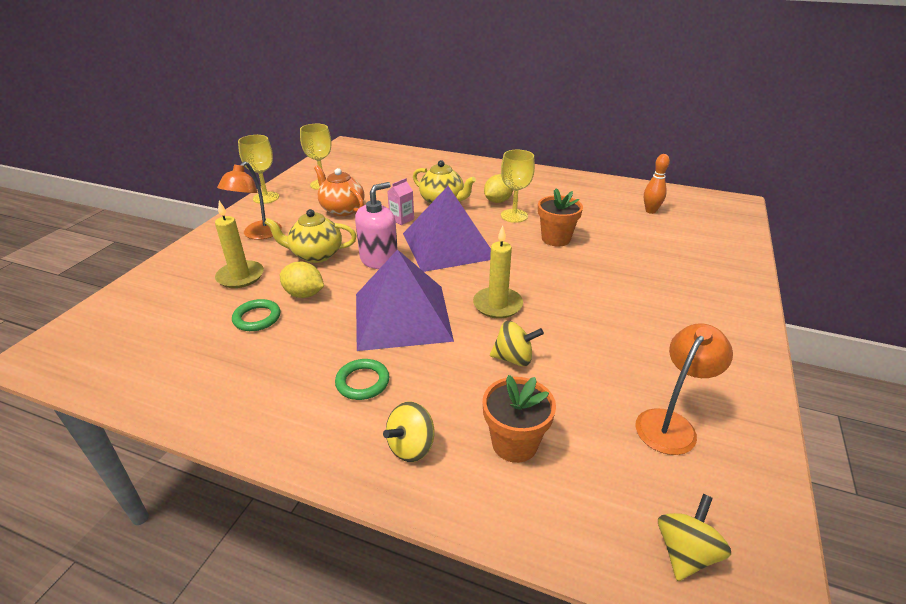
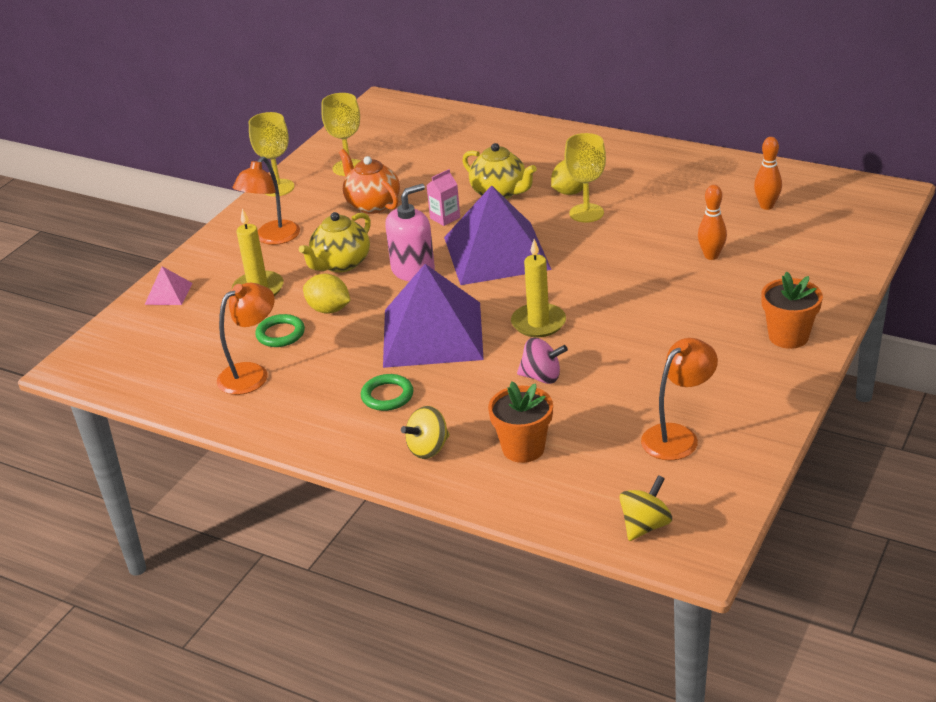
camera: 10 degrees right, 0 degrees up
(156, 281) = (168, 293): none -> pink pyramid
(224, 360) = (252, 374): none -> orange lamp
(316, 255) = (340, 264): yellow teapot -> yellow teapot turned 60 degrees counterclockwise
(514, 358) = (542, 377): yellow spinning top -> pink spinning top
(556, 239) = (629, 244): orange flower pot -> orange flower pot (788, 337)
(625, 247) = (711, 256): none -> orange bowling pin

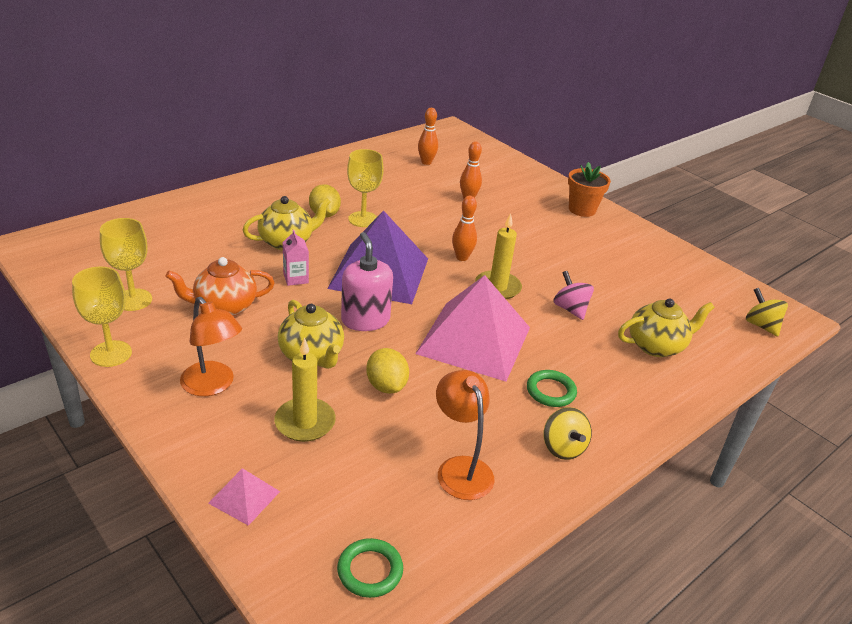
camera: 75 degrees left, 0 degrees up
(280, 334) = (403, 429): green ring -> green ring (370, 570)
(329, 309) = (386, 386): yellow lemon -> yellow lemon turned 75 degrees counterclockwise
(428, 449) = (637, 391): yellow spinning top -> yellow spinning top (563, 448)
(432, 334) = (474, 340): purple pyramid -> pink pyramid
(523, 448) = (656, 346): orange flower pot -> yellow teapot
(542, 377) = (570, 309): pink spinning top -> pink spinning top turned 60 degrees counterclockwise
(575, 287) = (462, 257): none -> orange bowling pin
(677, 436) = (669, 281): orange lamp -> none

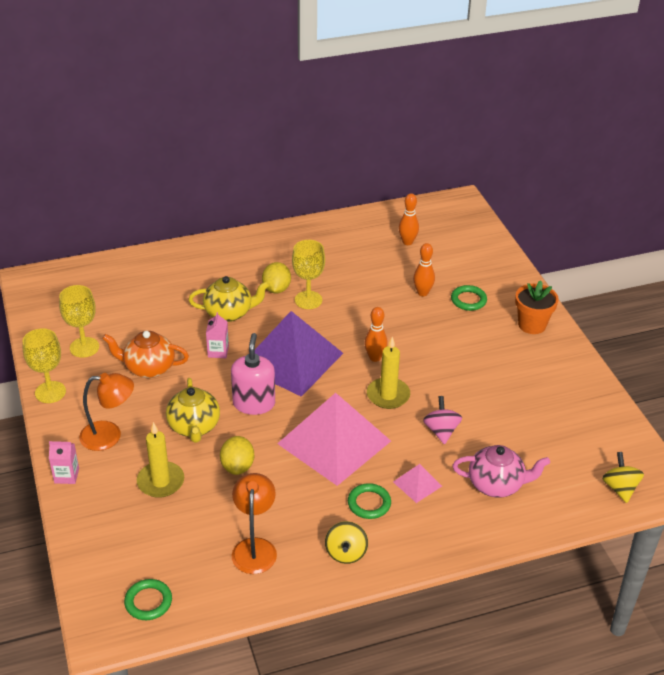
camera: 25 degrees right, 5 degrees up
(178, 443) = (66, 475): none -> pink carton
(213, 386) = (109, 435): orange lamp -> orange lamp turned 75 degrees counterclockwise
(244, 497) = (92, 527): pink pyramid -> pink pyramid (417, 483)
(513, 199) = (468, 300): none -> green ring
(656, 346) = (496, 485): yellow teapot -> pink teapot

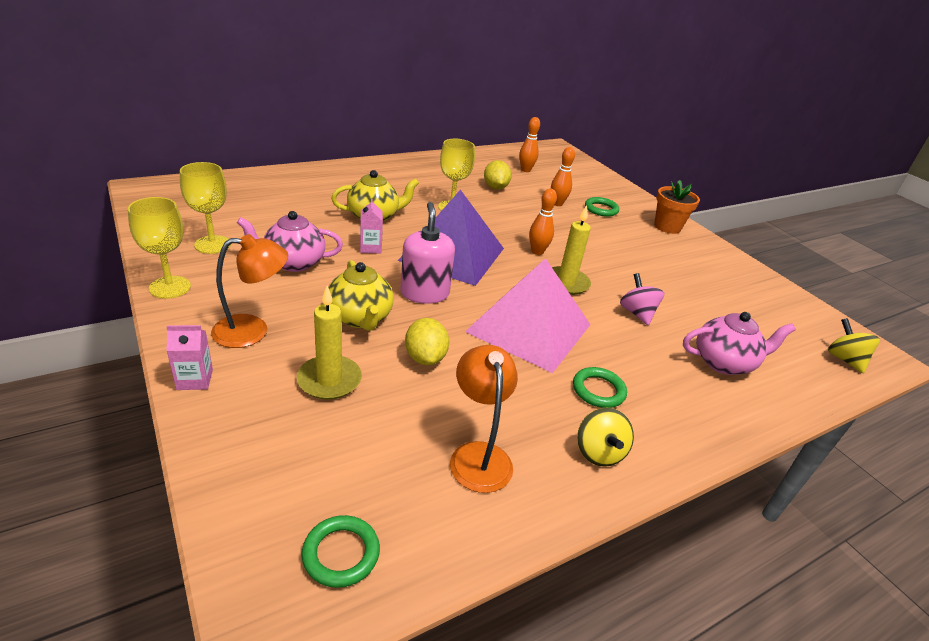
camera: 15 degrees left, 5 degrees down
(148, 368) = (293, 263): orange teapot -> pink teapot
(276, 289) = (417, 199): yellow lemon -> yellow lemon (495, 187)
(417, 483) = (641, 366): pink pyramid -> none

